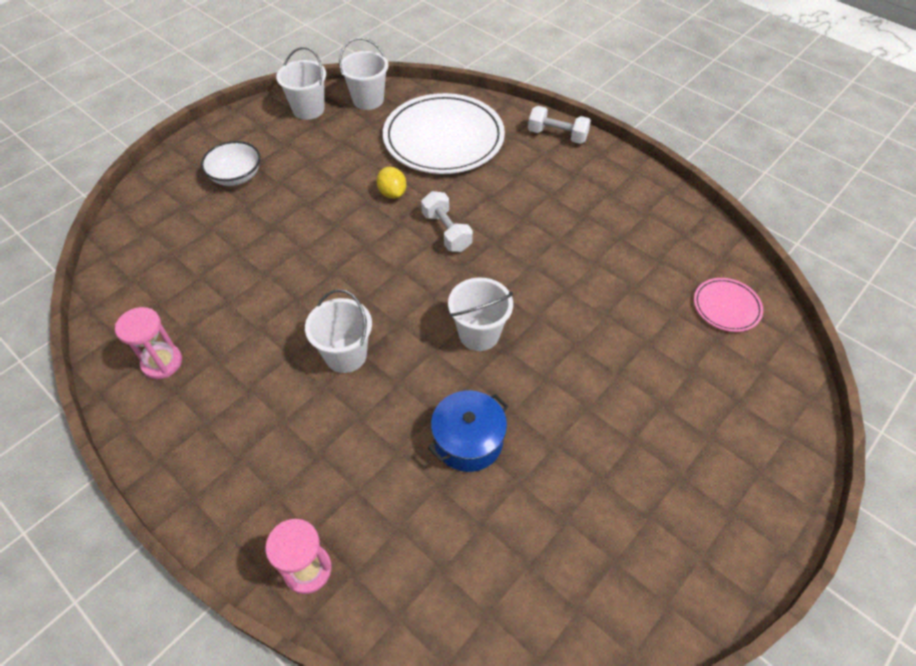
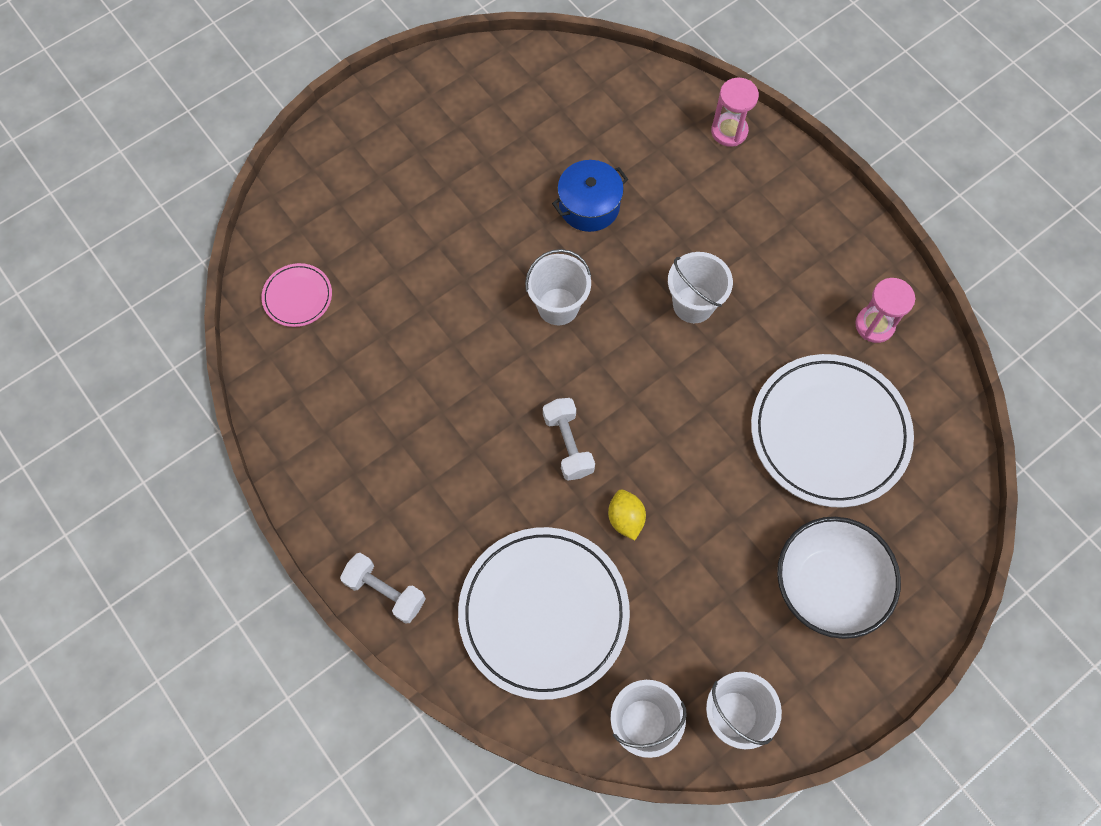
camera: 170 degrees left, 15 degrees up
(221, 269) = (829, 432): none -> white plate
(236, 176) = (828, 585): white bowl -> white bowl, size x1.56

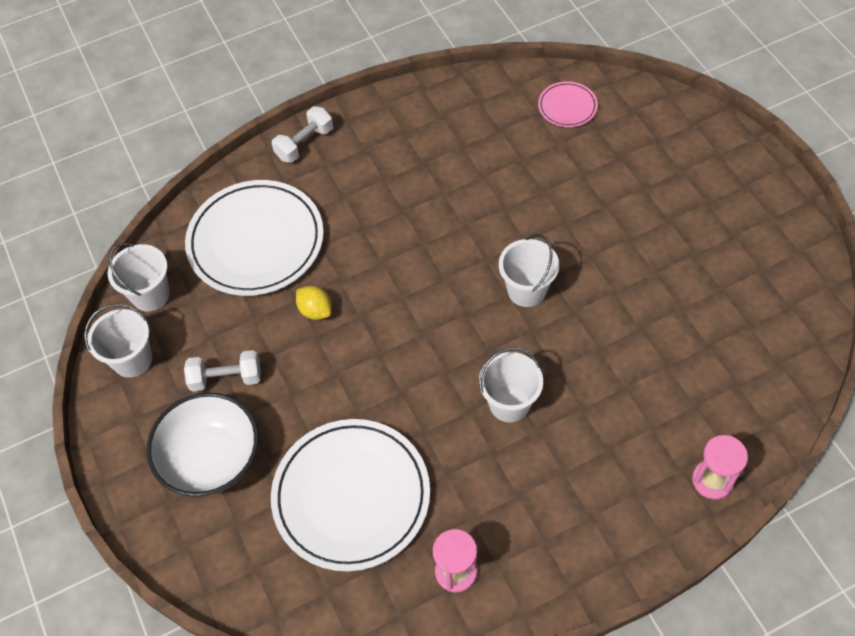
camera: 105 degrees right, 10 degrees down
(568, 444) = (392, 278): white dumbbell -> white dumbbell (226, 378)
(589, 206) = (632, 332): blue pot -> none
(625, 518) = (315, 310): yellow lemon -> yellow lemon turned 45 degrees clockwise

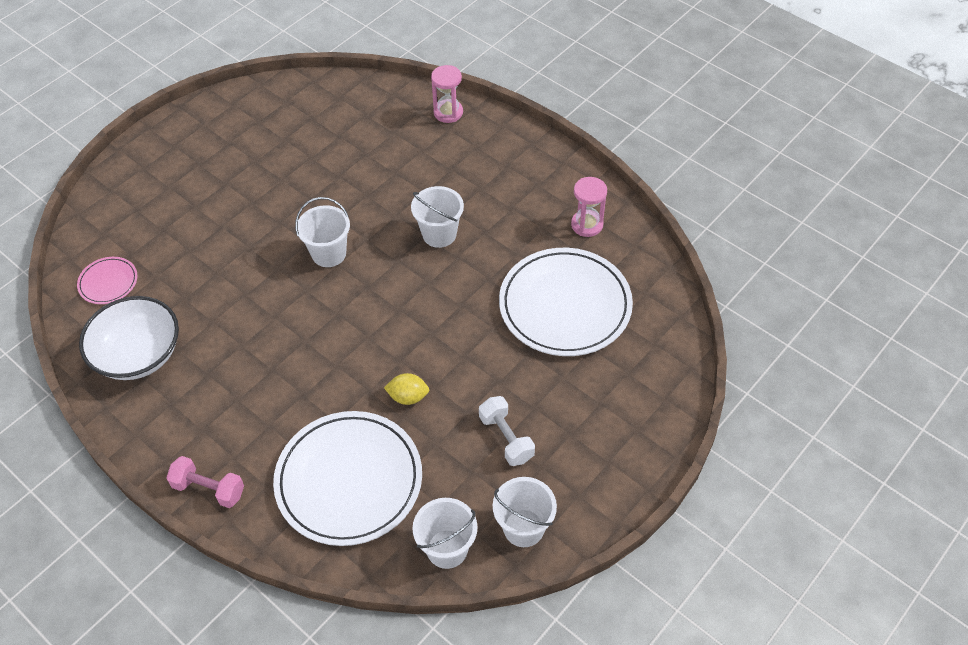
camera: 115 degrees left, 5 degrees down
(211, 458) = (584, 415): white bowl -> white bowl (138, 355)
(304, 143) = (209, 489): white dumbbell -> pink dumbbell
(315, 310) = (408, 397): yellow lemon -> yellow lemon turned 75 degrees clockwise

